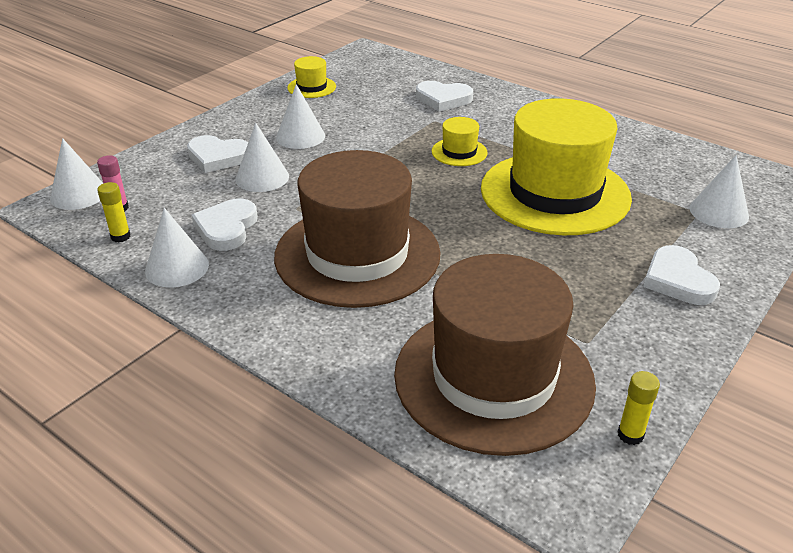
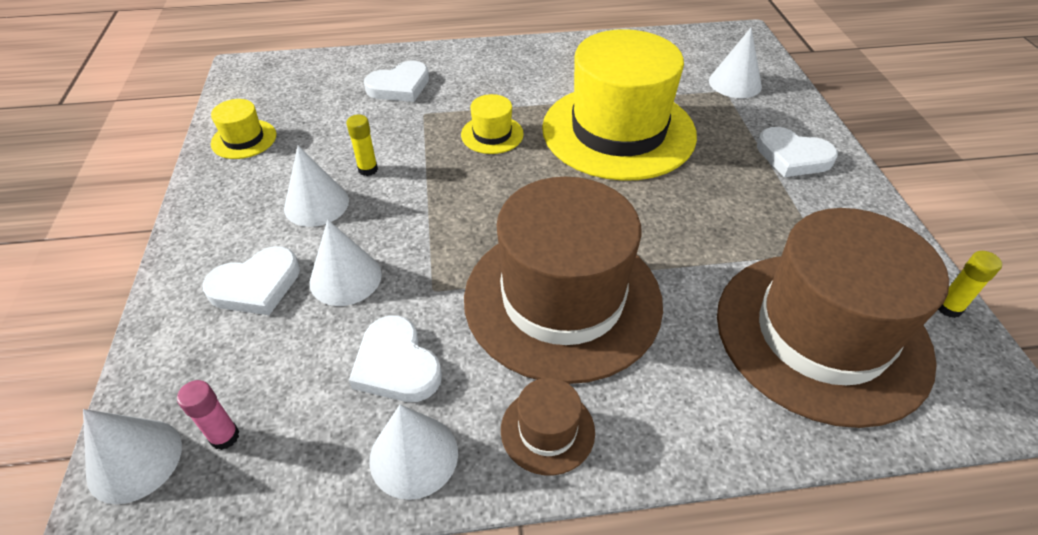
camera: 45 degrees left, 10 degrees up
(120, 236) = (285, 472): yellow glue stick -> yellow glue stick (368, 169)
(250, 302) = (547, 430): none -> brown hat

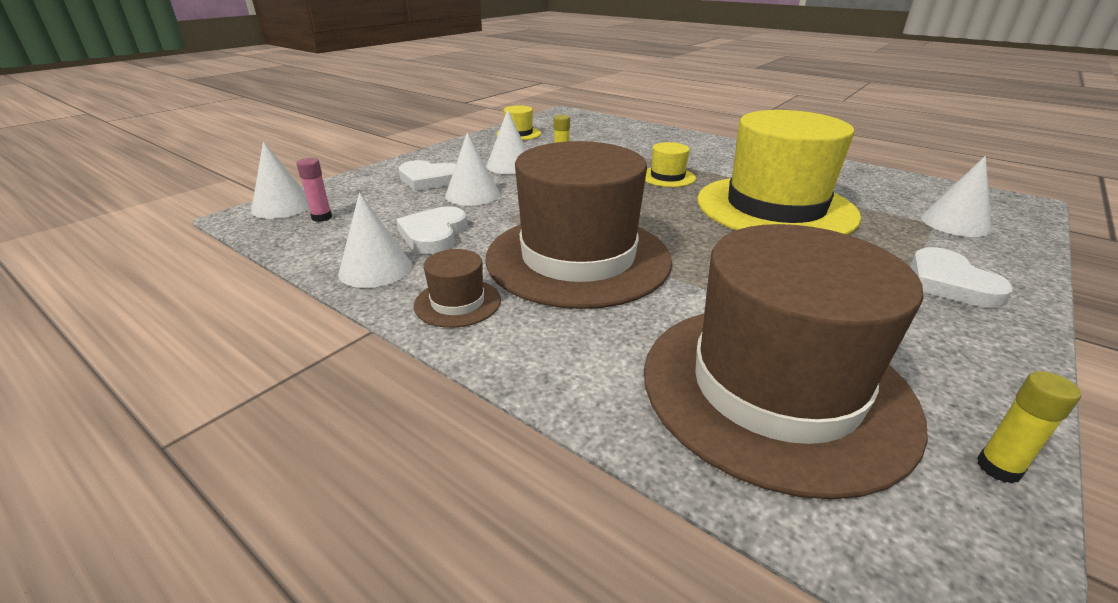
camera: 45 degrees right, 15 degrees down
(399, 86) = (642, 141): white heart -> none

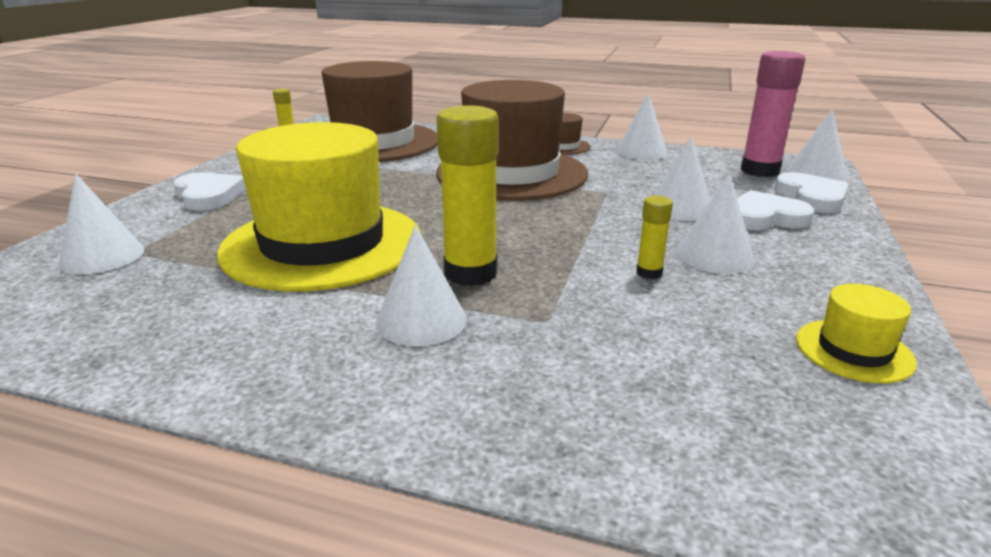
camera: 160 degrees right, 5 degrees down
(322, 217) = (759, 171): pink glue stick -> pink glue stick, size x2.06
(434, 234) = (644, 172): white heart -> white heart (811, 197)
(667, 177) = (470, 273): yellow hat -> yellow glue stick
(701, 162) = (421, 320): none -> white cone

